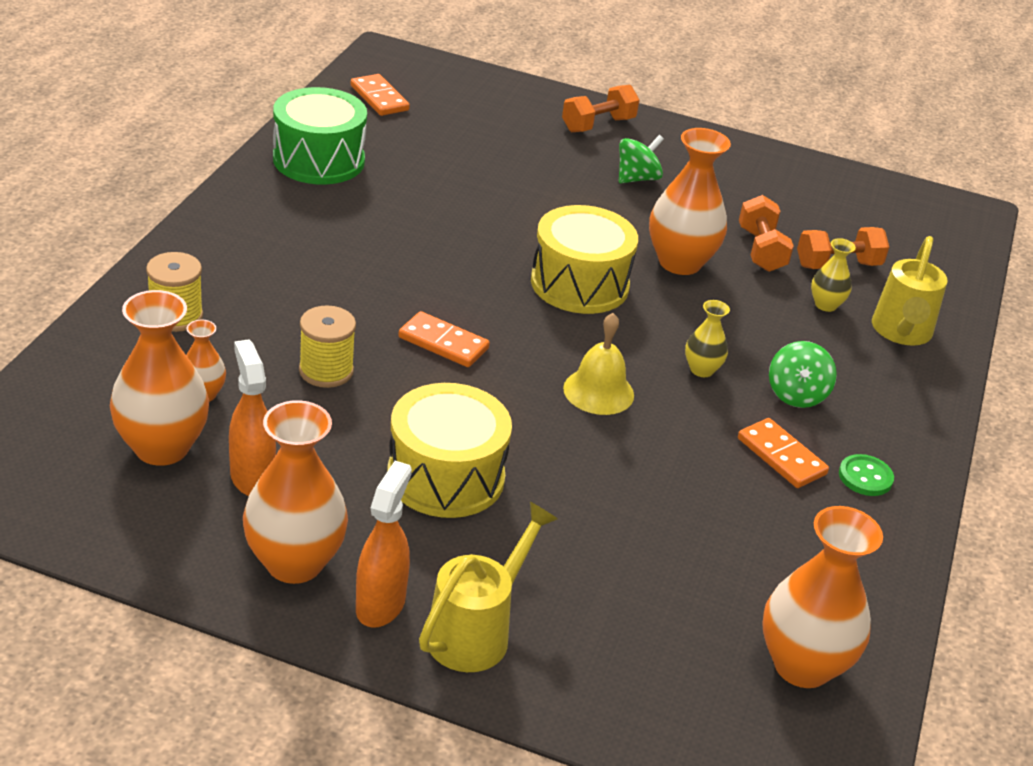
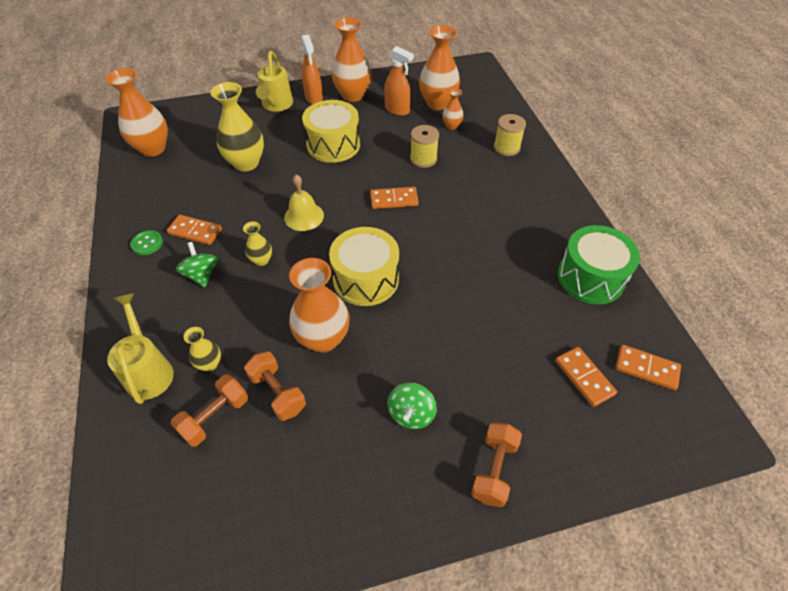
camera: 150 degrees right, 15 degrees up
(445, 120) = (584, 377): none -> orange domino
(631, 528) = (246, 163): none -> yellow vase

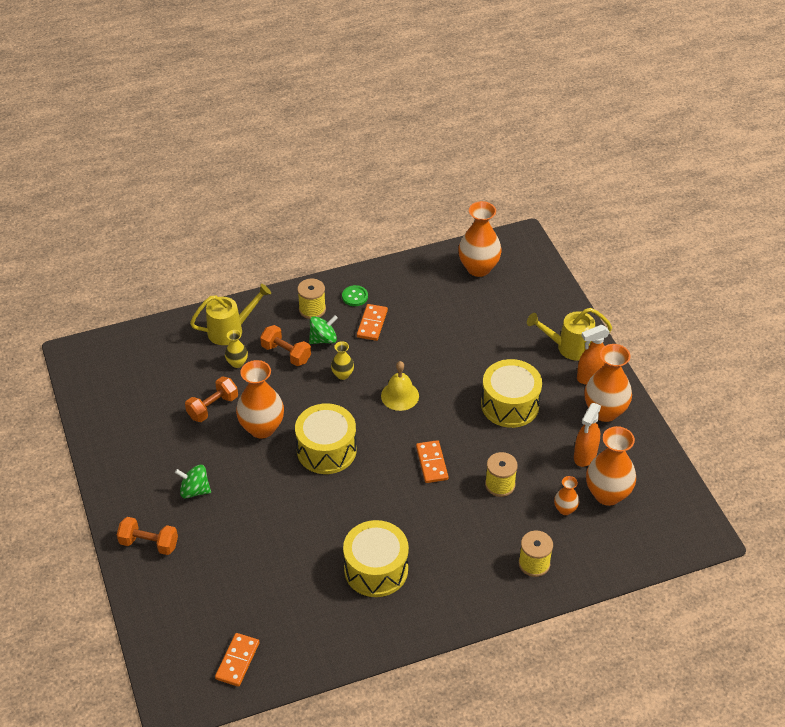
camera: 85 degrees right, 5 degrees down
(150, 283) = (312, 309): none -> yellow spool
(215, 417) = (193, 375): orange dumbbell -> orange dumbbell (286, 354)
(246, 163) = (469, 340): yellow vase -> none
(519, 247) = (376, 569): none -> yellow drum
(584, 377) = (228, 611): orange domino -> none
(590, 277) = (341, 628): green drum -> none

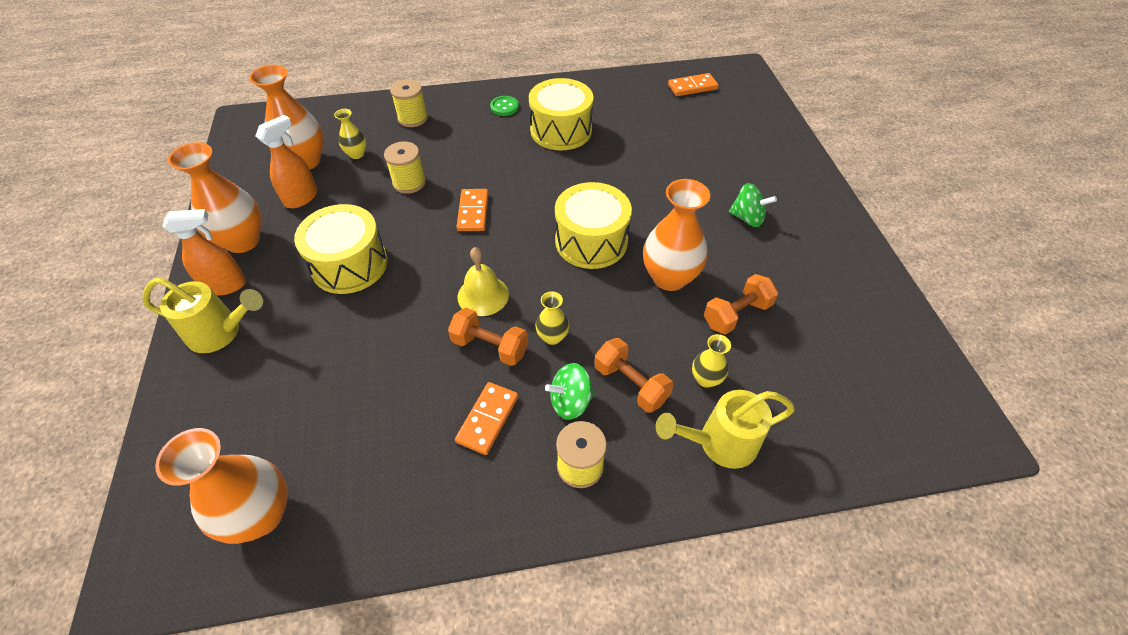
camera: 170 degrees left, 5 degrees up
(149, 543) = (789, 175): orange dumbbell -> orange dumbbell (490, 346)
(237, 661) = (692, 87): orange domino -> orange domino turned 45 degrees clockwise
(355, 297) = (501, 483): green button -> green button (504, 107)
(565, 509) = (356, 154): orange vase -> yellow vase

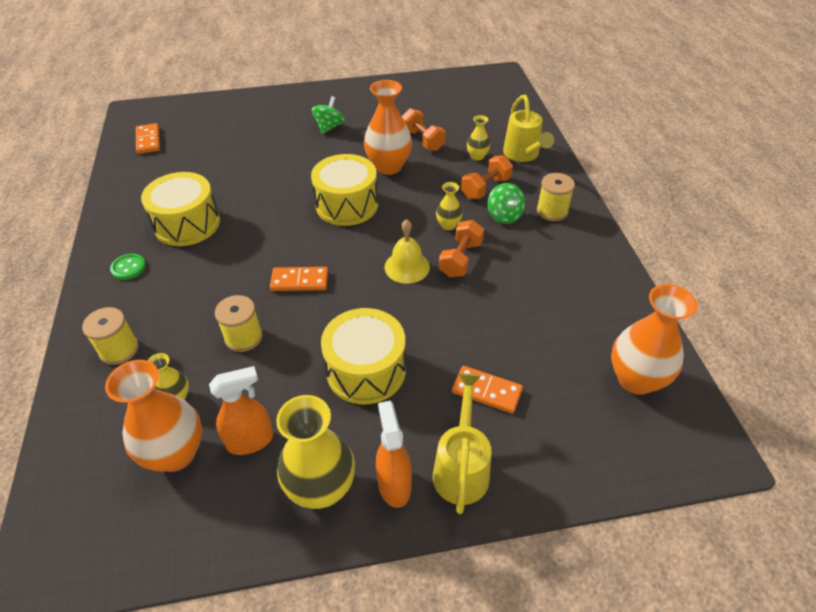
camera: 90 degrees left, 5 degrees down
(243, 241) = (321, 488): orange vase -> yellow vase
(301, 198) = (250, 441): orange spray bottle -> orange spray bottle turned 120 degrees clockwise
(487, 419) = (526, 256): orange domino -> orange domino (486, 391)

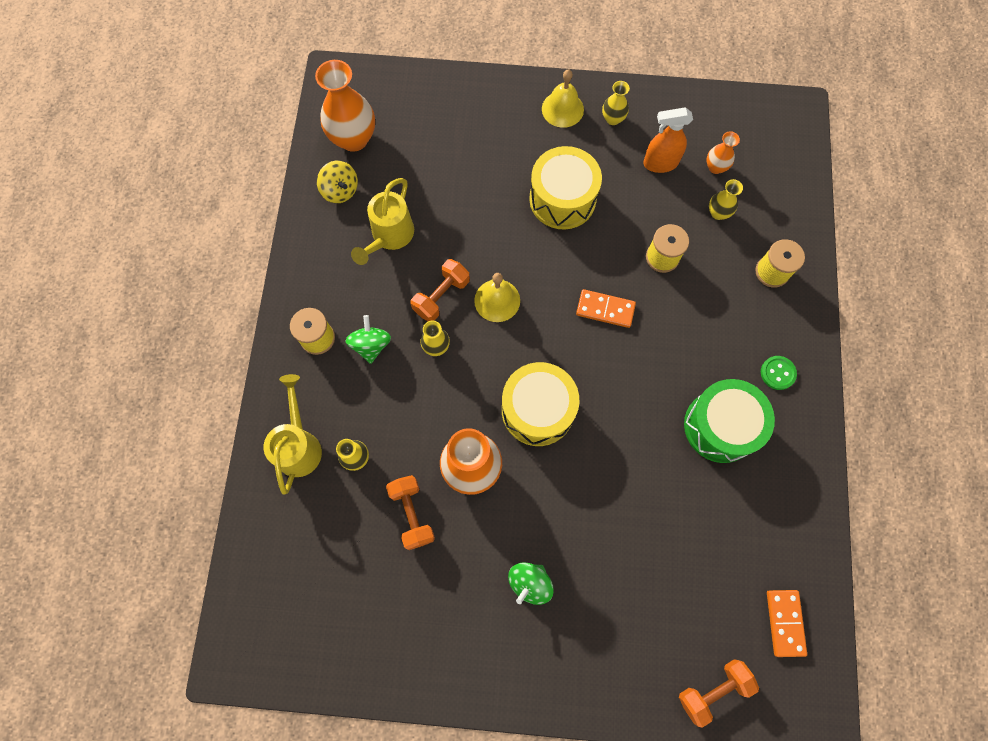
camera: 165 degrees left, 25 degrees up
(175, 453) = (715, 167): orange vase -> orange vase, size x0.50
(187, 224) = (720, 426): yellow drum -> green drum
(321, 488) = (613, 119): yellow vase -> yellow vase, size x0.50
(394, 485) = (562, 109): orange spray bottle -> yellow bell
(461, 468) = (513, 108): yellow watering can -> yellow watering can (390, 236)
(485, 188) = (371, 396): orange dumbbell -> orange dumbbell (713, 690)
(486, 391) = (473, 158): orange domino -> none
(612, 323) = (340, 190): none -> yellow spinning top

